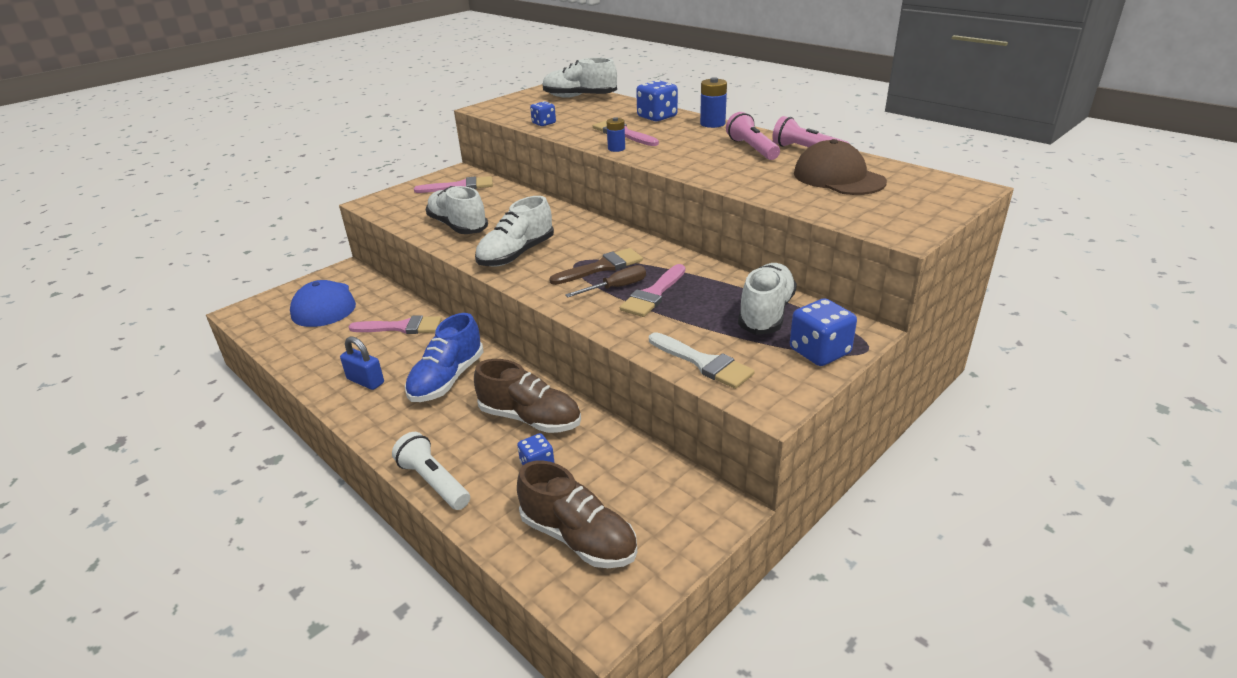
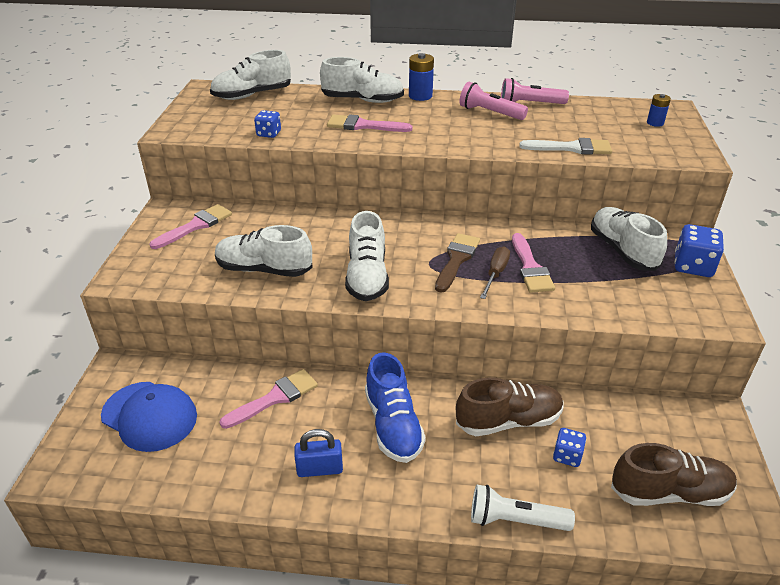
camera: 40 degrees left, 5 degrees up
(616, 149) = (384, 143): blue battery -> blue battery (655, 123)
(657, 117) = (363, 100): blue dice -> white shoe
(703, 363) = (644, 309): white brush -> white brush (571, 148)
(838, 177) = (588, 122): brown cap -> none

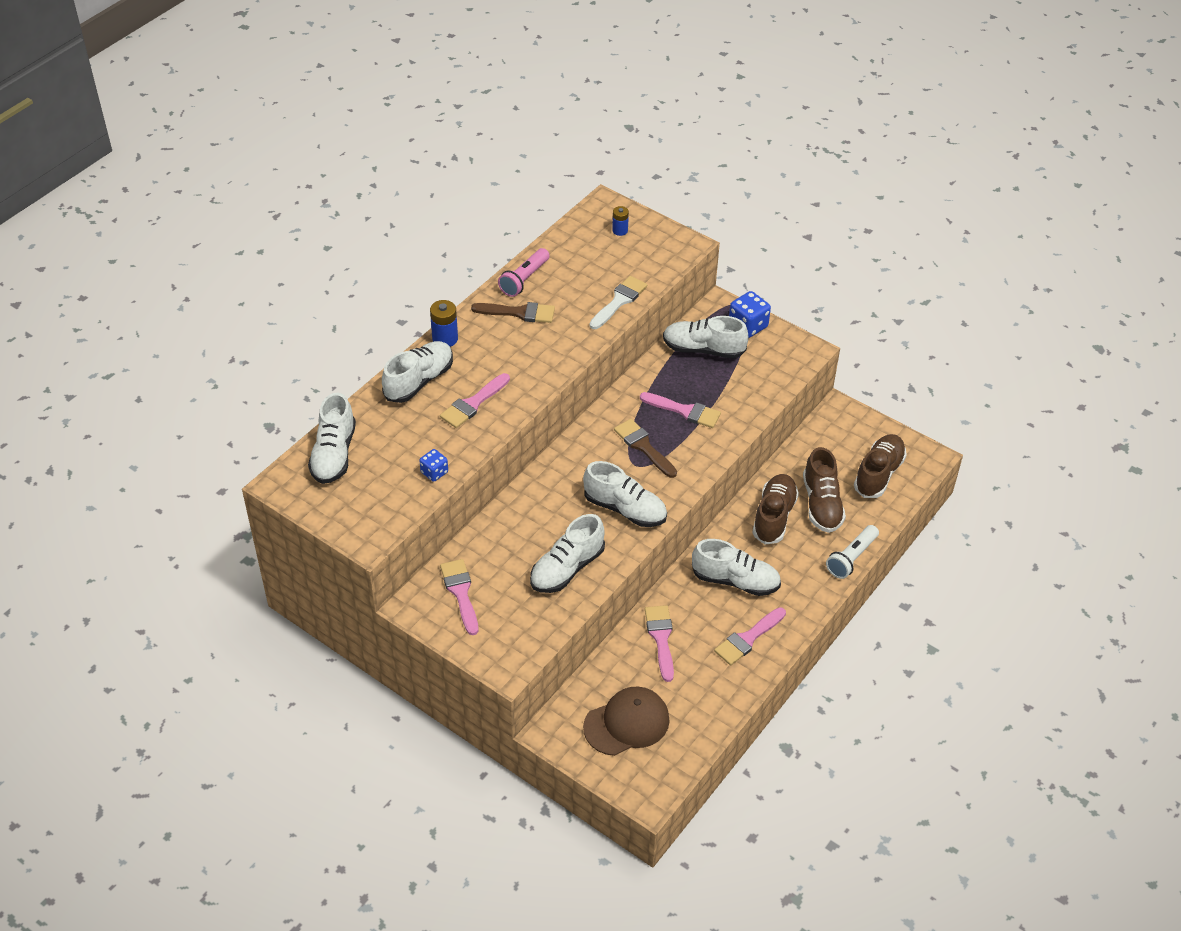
camera: 60 degrees left, 10 degrees up
(149, 416) = (627, 723): blue cap -> brown cap
(320, 469) = (748, 638): blue padlock -> pink brush
(393, 425) = (735, 581): blue shoe -> white shoe
(490, 113) = (519, 313): pink flashlight -> brown brush
(495, 273) = (677, 434): brown screwdriver -> none
(567, 456) = (821, 504): blue dice -> brown shoe

